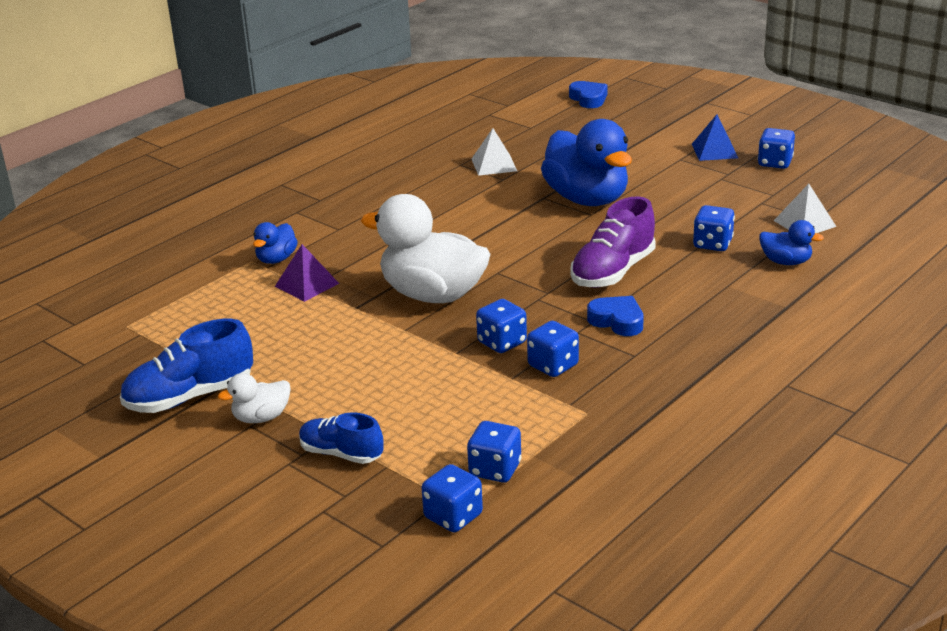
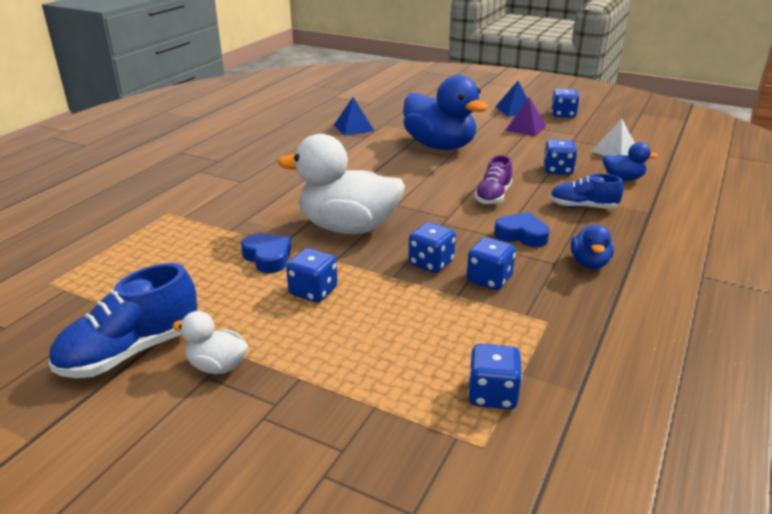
camera: 15 degrees left, 0 degrees up
(261, 417) = (217, 366): white duck -> white duck turned 60 degrees clockwise
(276, 259) = (191, 209): blue duck -> blue duck (589, 263)
(306, 284) = (226, 229): purple pyramid -> purple pyramid (525, 128)
(341, 454) = (319, 398): blue shoe -> blue shoe (582, 207)
(453, 516) = (477, 460): blue dice -> blue dice (313, 291)
(494, 164) = (353, 128): white pyramid -> blue pyramid
(588, 99) = (403, 84): blue heart -> blue heart (268, 258)
(613, 272) = (493, 196): purple shoe -> purple shoe, size x0.64

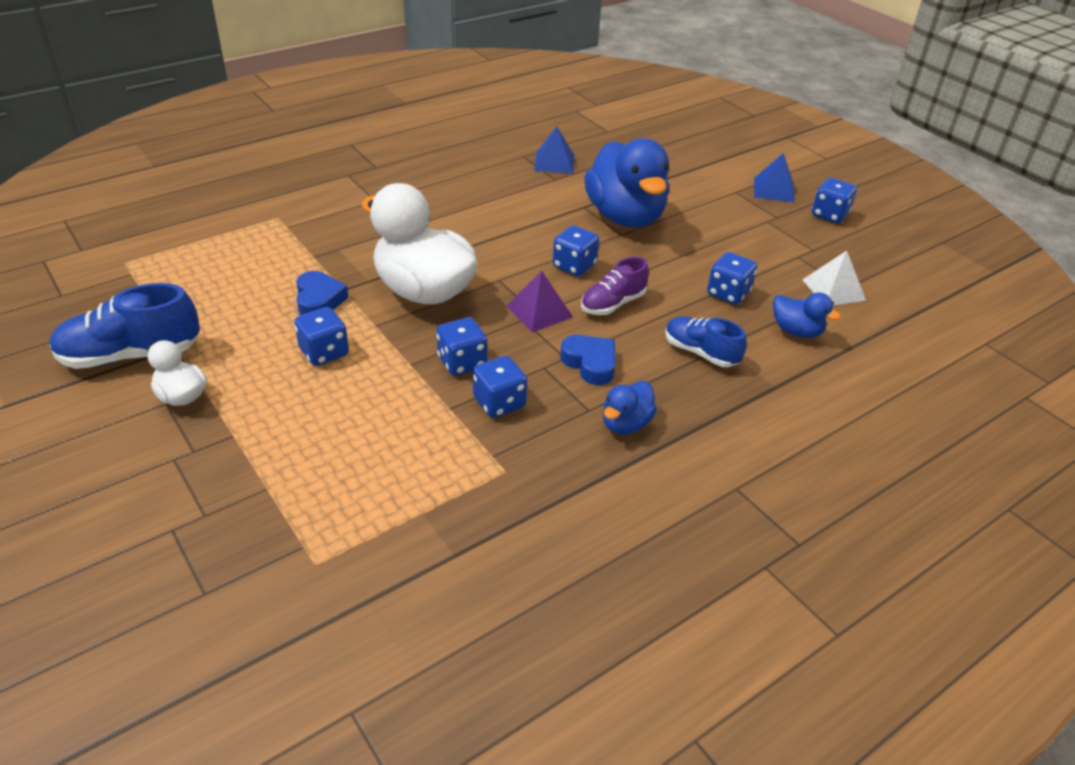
camera: 25 degrees right, 10 degrees up
(492, 394) = (374, 521): blue dice -> blue dice (574, 266)
(525, 128) = (757, 221): purple pyramid -> purple pyramid (539, 311)

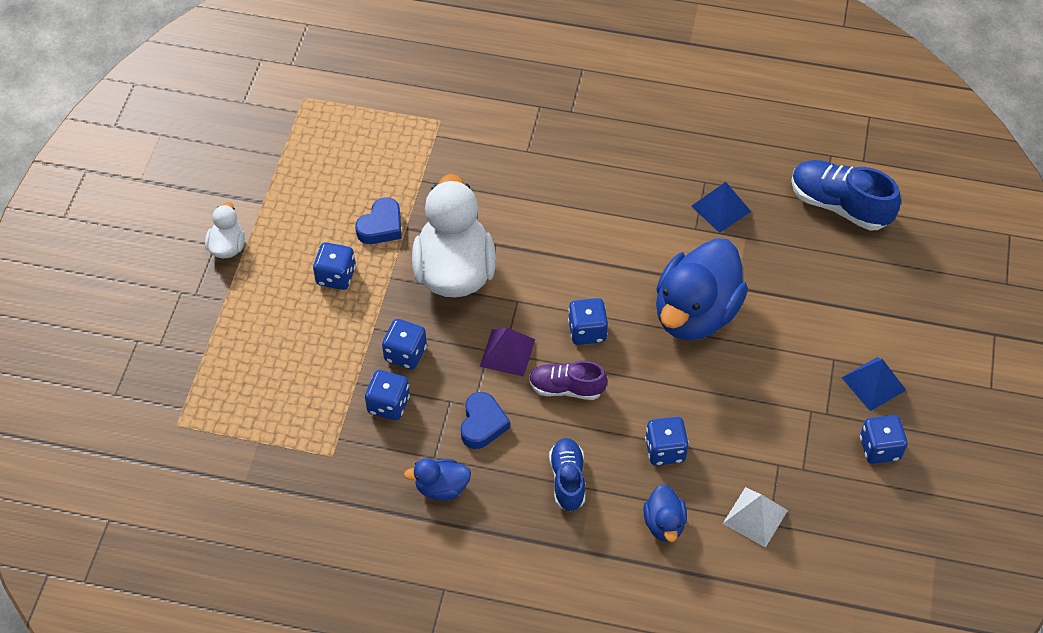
camera: 50 degrees right, 15 degrees up
(130, 355) = (232, 189): blue shoe -> blue shoe (839, 205)

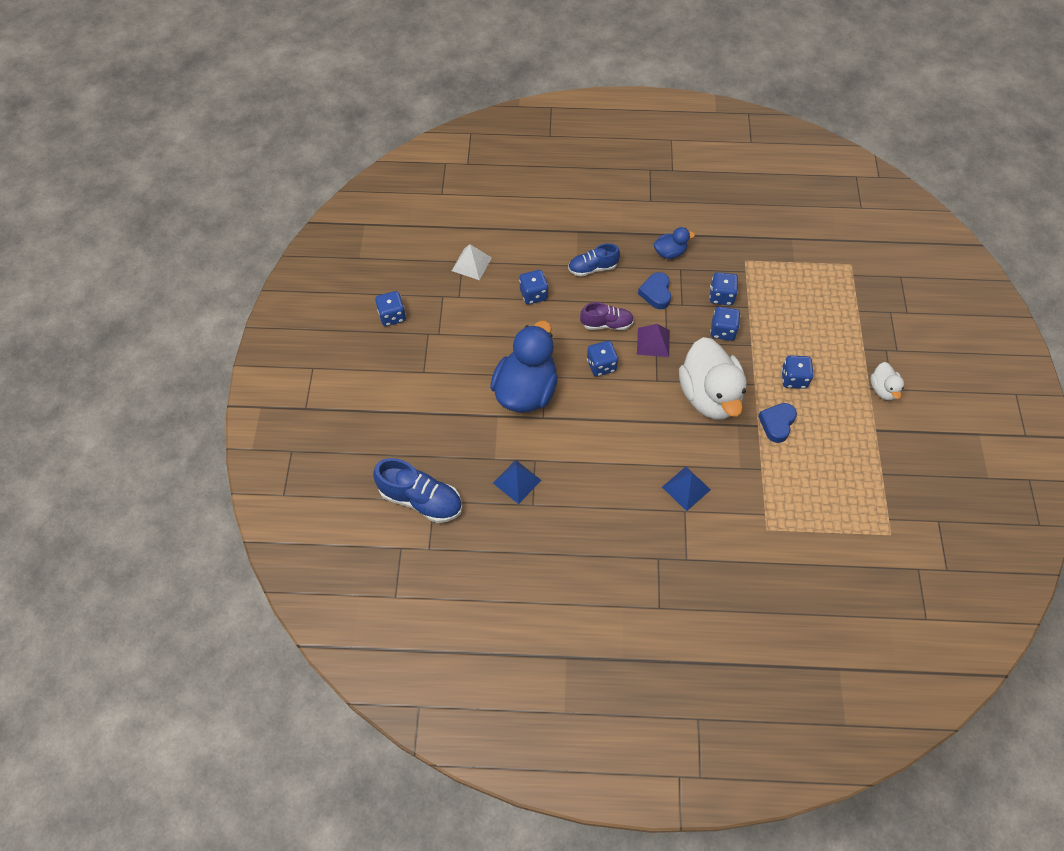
camera: 170 degrees right, 5 degrees up
(567, 480) = (592, 268): blue shoe -> blue shoe turned 90 degrees clockwise
(664, 524) = (527, 252): blue duck -> none
(873, 383) = (395, 358): blue pyramid -> blue pyramid (686, 488)

